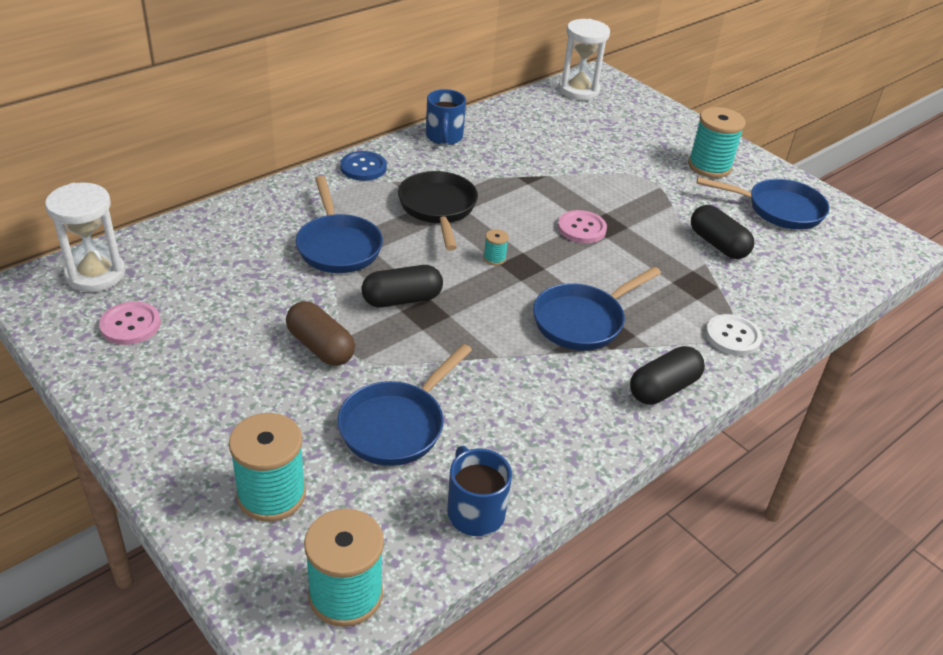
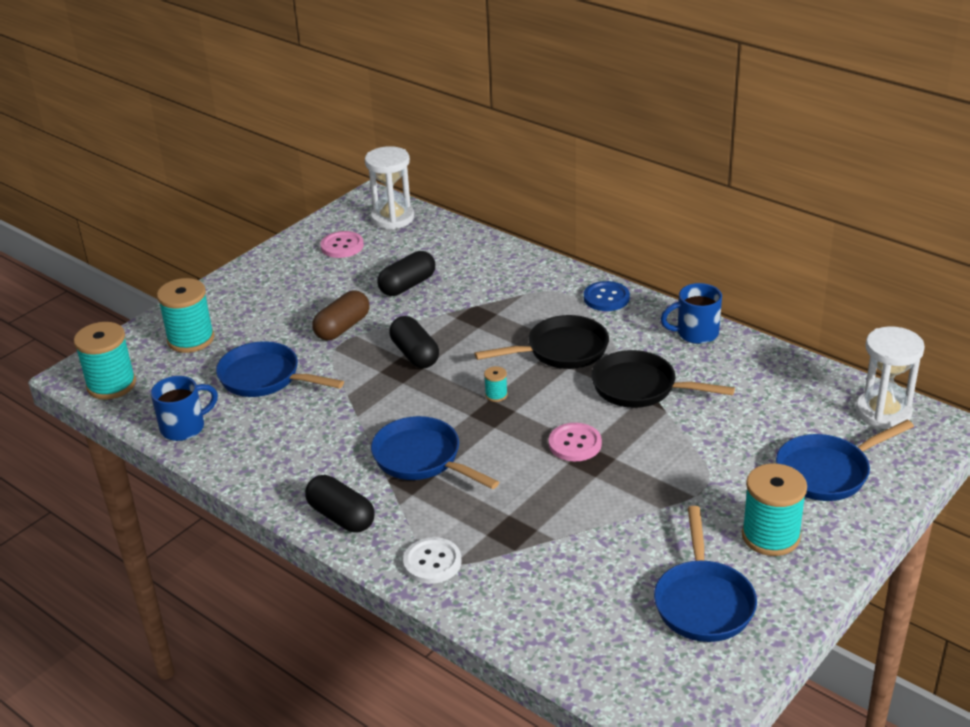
camera: 85 degrees right, 5 degrees down
(338, 246) = (475, 309): blue pan -> blue pan (828, 472)
(512, 180) = (640, 388): none -> black pan
(717, 244) = (596, 547): black capsule -> black capsule (407, 285)

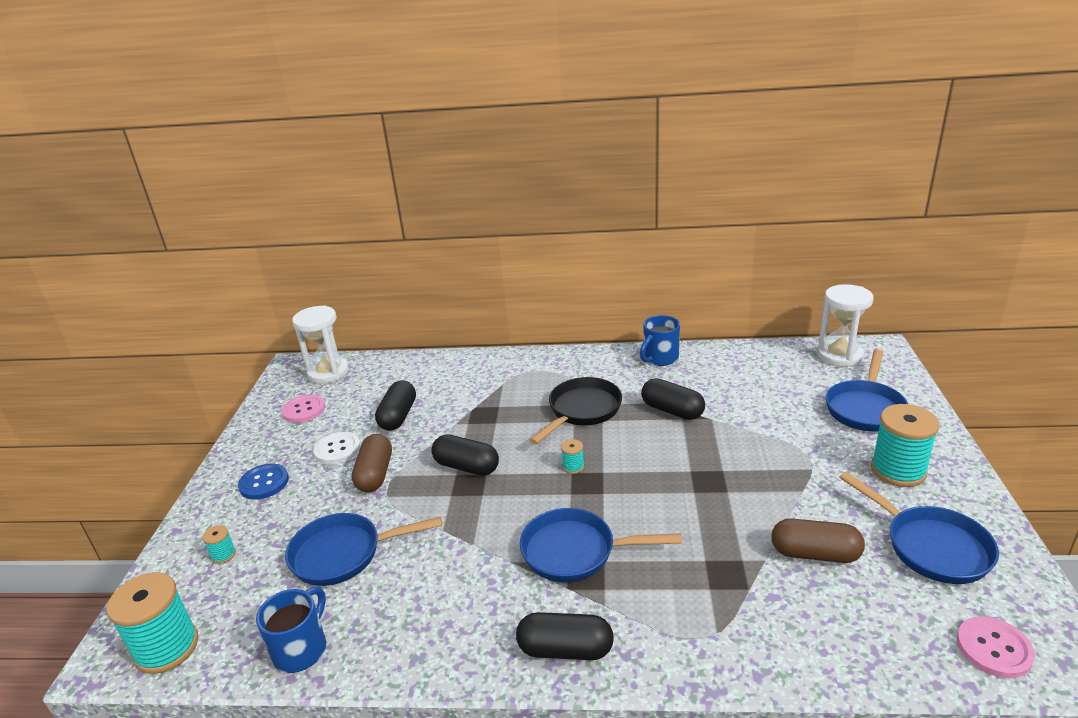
camera: 35 degrees left, 5 degrees down
(191, 339) = (223, 555): turquoise spool -> turquoise spool, size x0.45
(432, 562) = (698, 643): white button -> white button (337, 449)
(575, 444) = (680, 474): pink button -> pink button (994, 648)
(599, 555) = (815, 554): none -> brown capsule
(606, 298) = (568, 361): blue button -> blue button (264, 483)
(640, 388) = (672, 410): black pan -> black capsule

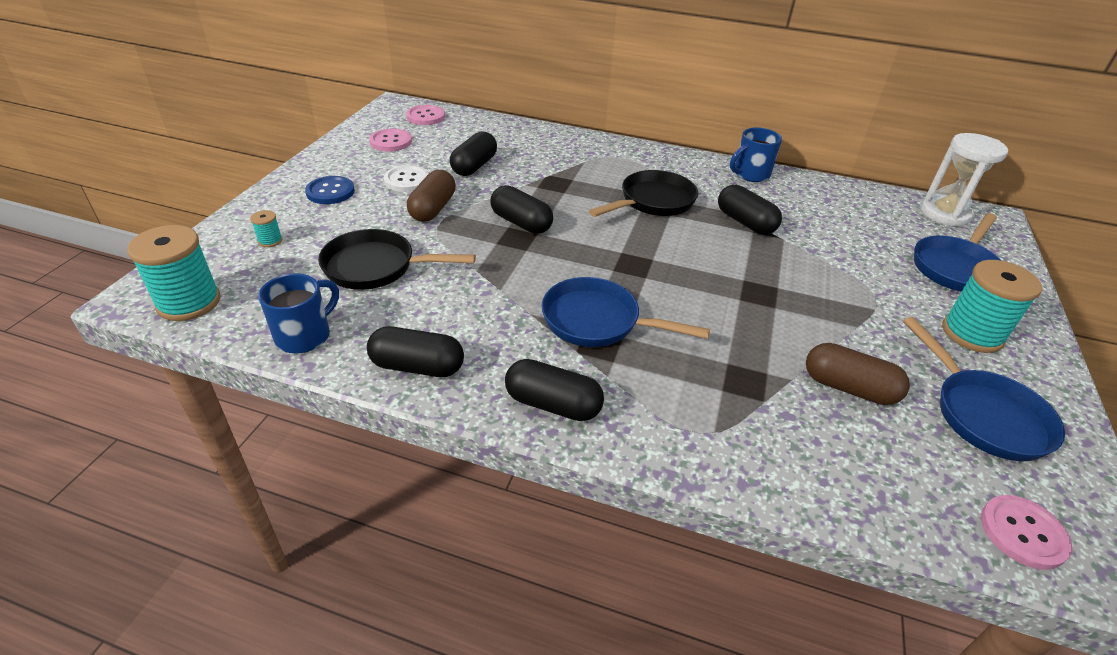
camera: 10 degrees right, 10 degrees up
(328, 372) = (425, 116): white hourglass -> pink button
(343, 554) = (376, 267): blue pan -> black pan
(425, 649) = (417, 367): none -> black capsule
(573, 467) = (625, 248): turquoise spool -> none

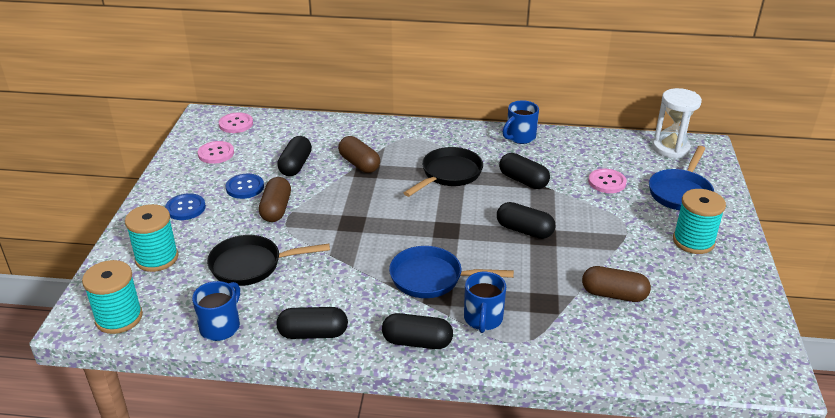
camera: 10 degrees left, 5 degrees down
(270, 241) = (157, 258): turquoise spool -> turquoise spool, size x2.24
(407, 180) = (245, 187): white button -> blue button
(521, 223) = (350, 210): black capsule -> black capsule (524, 230)
(549, 175) = (359, 164): none -> brown capsule
(653, 389) = (483, 319): none -> blue mug
(983, 414) = (702, 296): blue pan -> none
(1022, 533) = (727, 365): pink button -> pink button (607, 182)

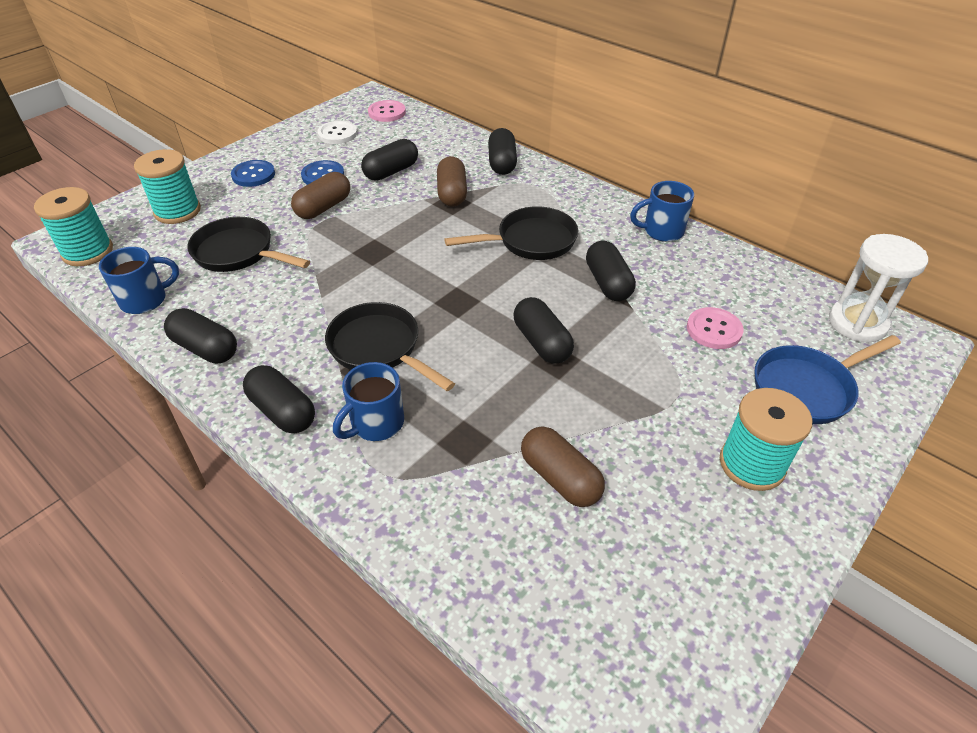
camera: 35 degrees right, 10 degrees up
(216, 153) = (337, 134): pink button -> white button
(369, 131) = (502, 163): none -> black capsule
(432, 278) = (379, 348): blue pan -> black pan

